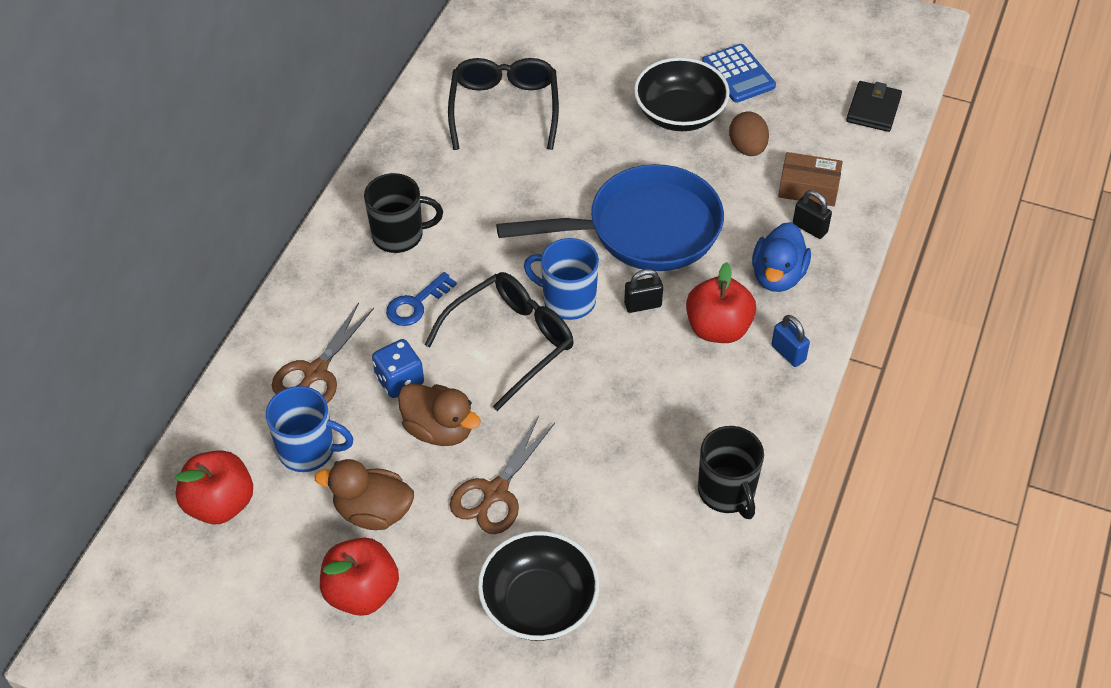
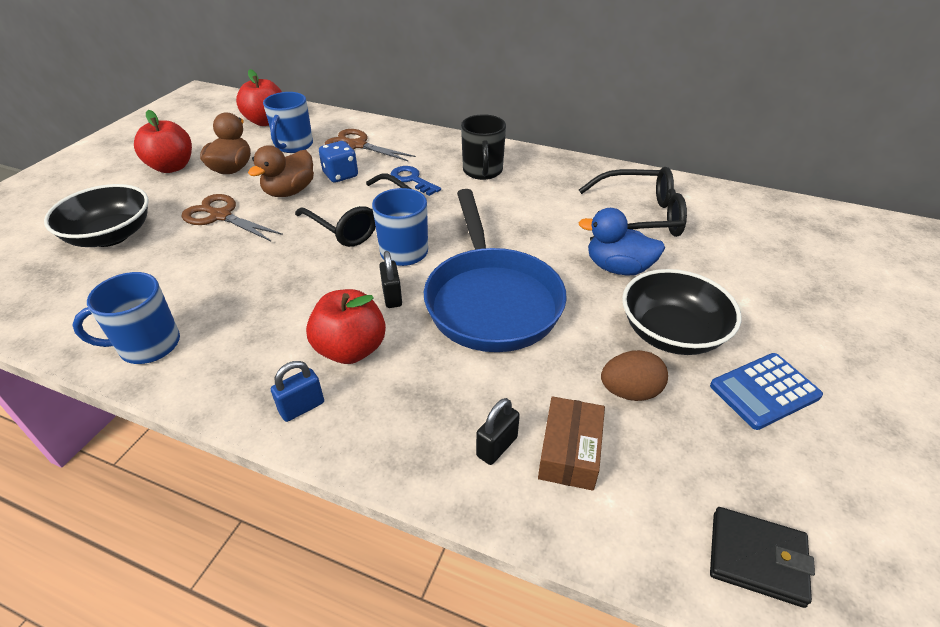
camera: 90 degrees right, 10 degrees down
(727, 492) = (148, 345): black mug -> blue mug
(778, 276) = (419, 406): blue duck -> blue duck (618, 268)

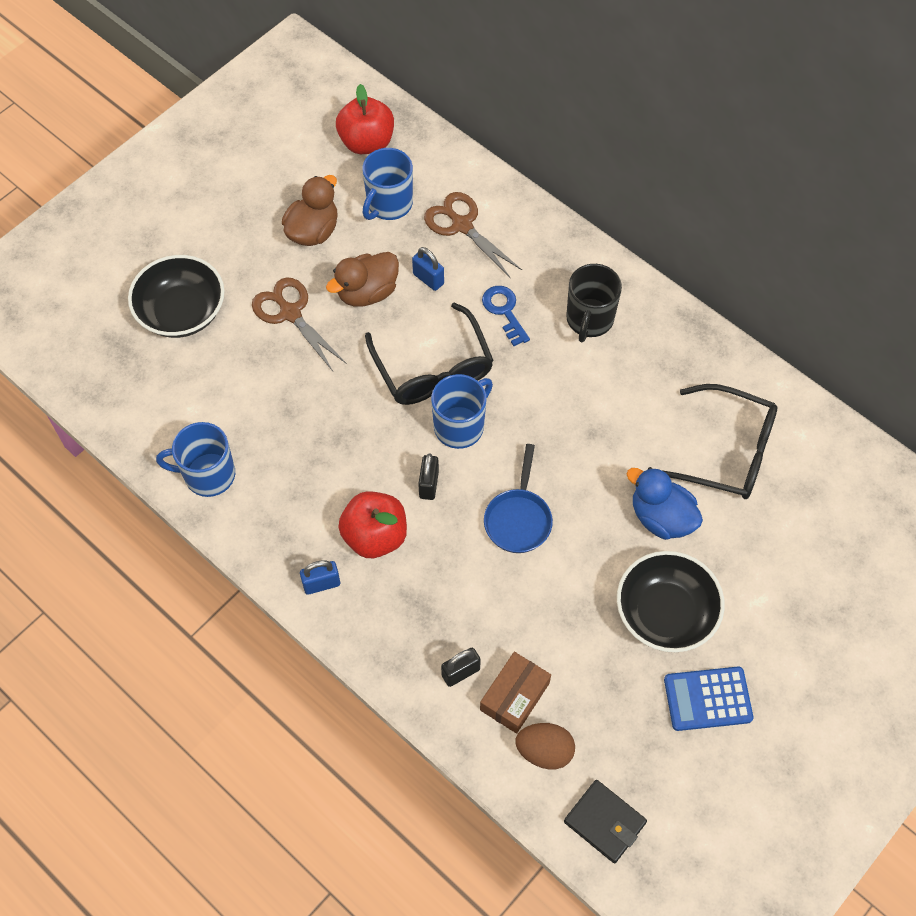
camera: 20 degrees right, 20 degrees up
(172, 167) = (249, 208): red apple -> none
(340, 175) = (428, 279): blue dice -> blue padlock
(491, 300) = (518, 519): blue pan -> blue pan, size x0.51
(630, 392) = (592, 660): brown egg -> brown egg (544, 751)

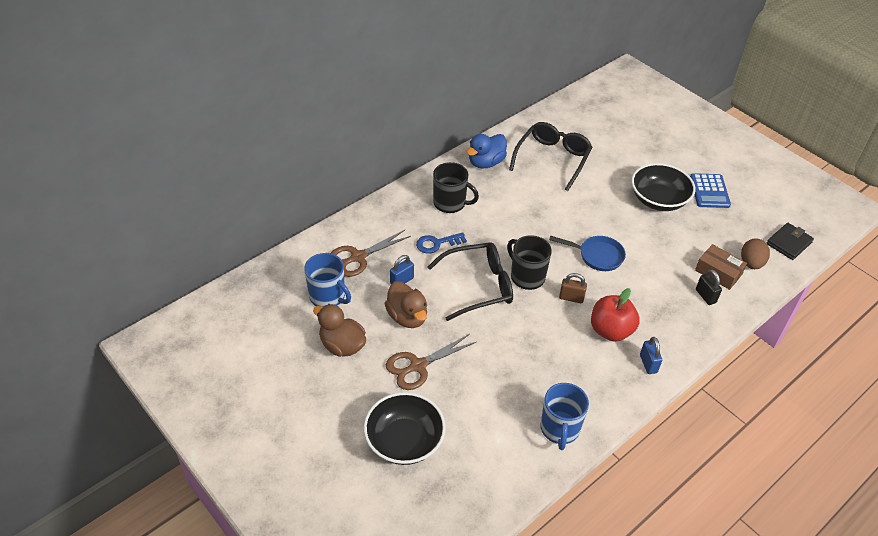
camera: 85 degrees left, 15 degrees down
(367, 142) = (263, 304): red apple -> none
(429, 484) = (571, 298): black padlock -> brown padlock
(460, 426) = (526, 277): blue mug -> black mug
(661, 517) = (596, 192): blue duck -> blue duck (486, 162)

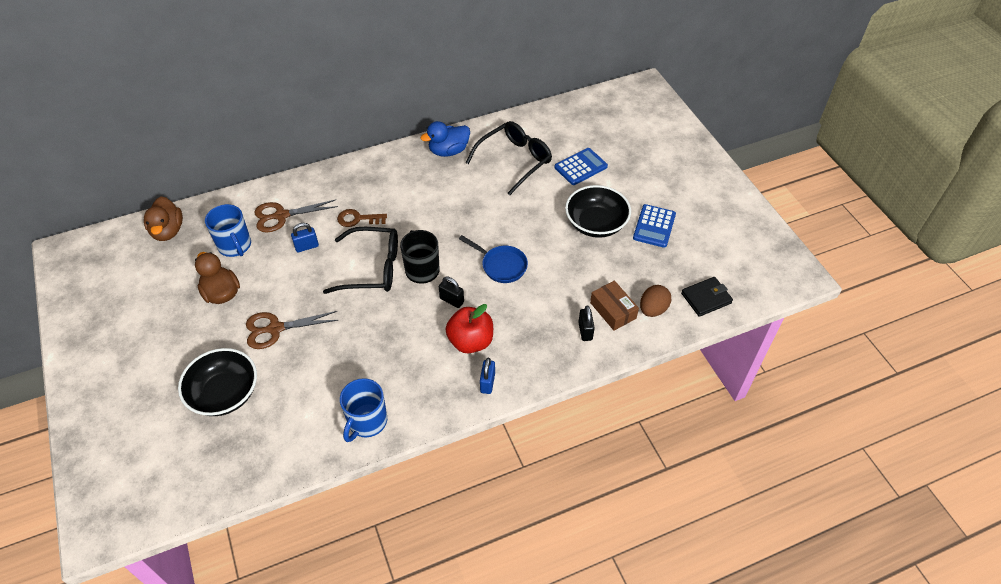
camera: 20 degrees right, 5 degrees up
(407, 317) = (292, 281): brown duck -> brown duck (168, 231)
(437, 243) = (358, 219): blue key -> brown key
(450, 203) = (392, 183): black mug -> none
(571, 298) = (452, 300): brown padlock -> black padlock
(615, 153) = (581, 167): none -> blue calculator

